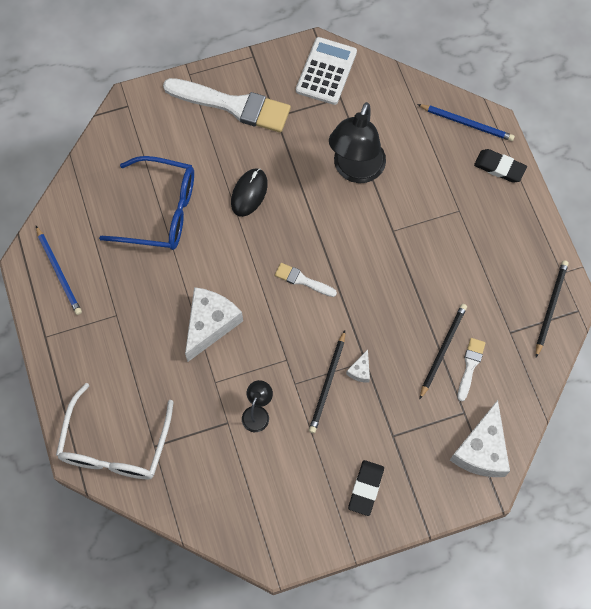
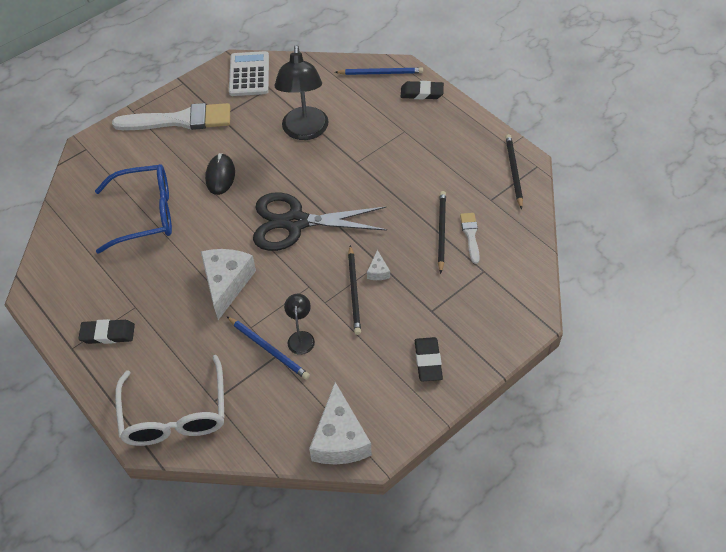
camera: 20 degrees left, 15 degrees down
(59, 272) = (66, 292): blue pencil -> blue pencil (268, 349)
(82, 334) = (108, 334): none -> black eraser
(302, 280) = (295, 222): white brush -> black scissors
(481, 450) = (513, 293): white cheese -> white cheese (340, 439)

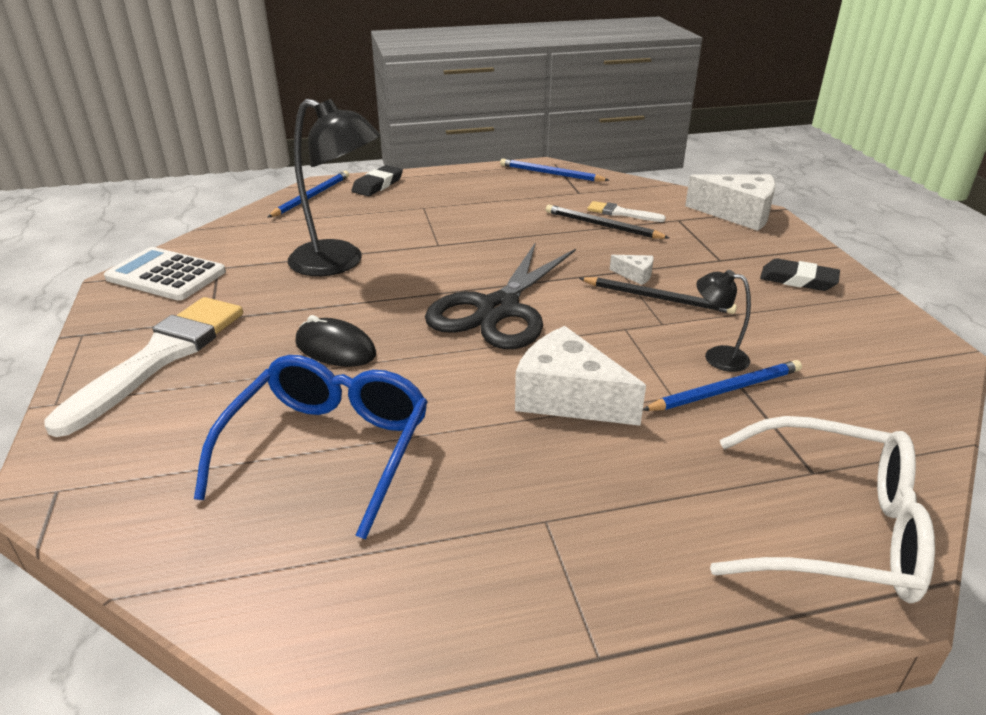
camera: 65 degrees left, 20 degrees down
(108, 334) = (591, 580): black eraser -> none
(340, 439) = (913, 370): white cheese -> white cheese (738, 214)
(513, 171) = (550, 174): black pencil -> blue pencil

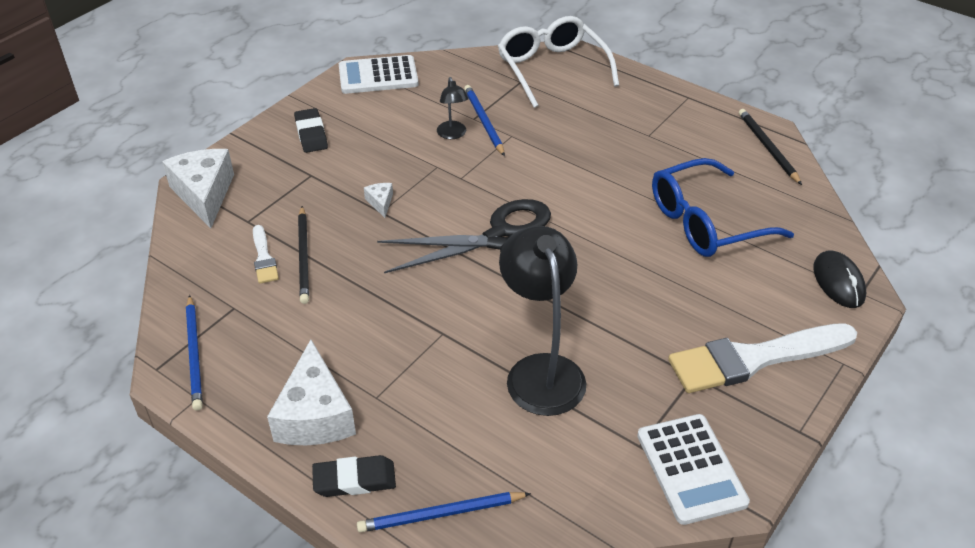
camera: 130 degrees left, 10 degrees up
(335, 348) = (637, 283): black mouse -> black mouse (838, 282)
(568, 397) = (558, 167): white cheese -> white cheese (315, 415)
(658, 298) = (405, 180): black pencil -> black pencil (767, 147)
(726, 390) = (484, 121): blue pencil -> blue pencil turned 45 degrees clockwise
(912, 359) = (378, 76): none -> white calculator

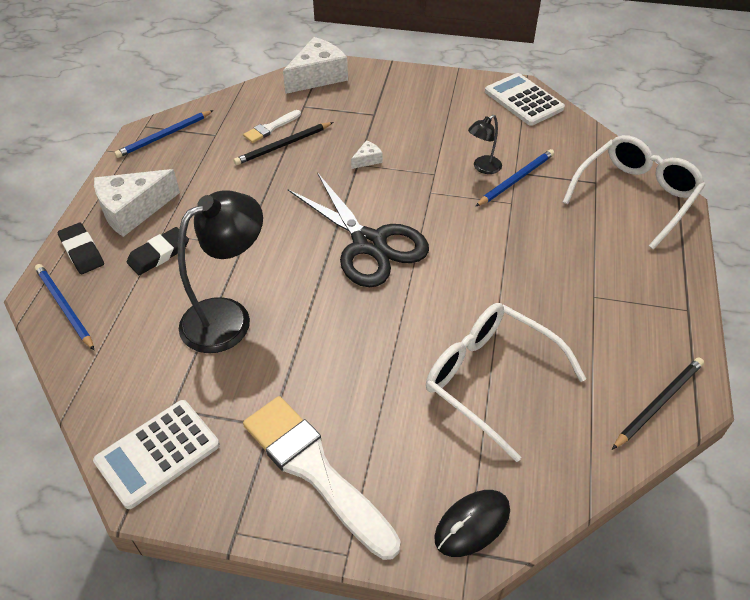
camera: 65 degrees right, 5 degrees up
(311, 134) = (421, 96): black eraser -> black eraser (159, 254)
(705, 222) = (490, 379): blue glasses -> white glasses

